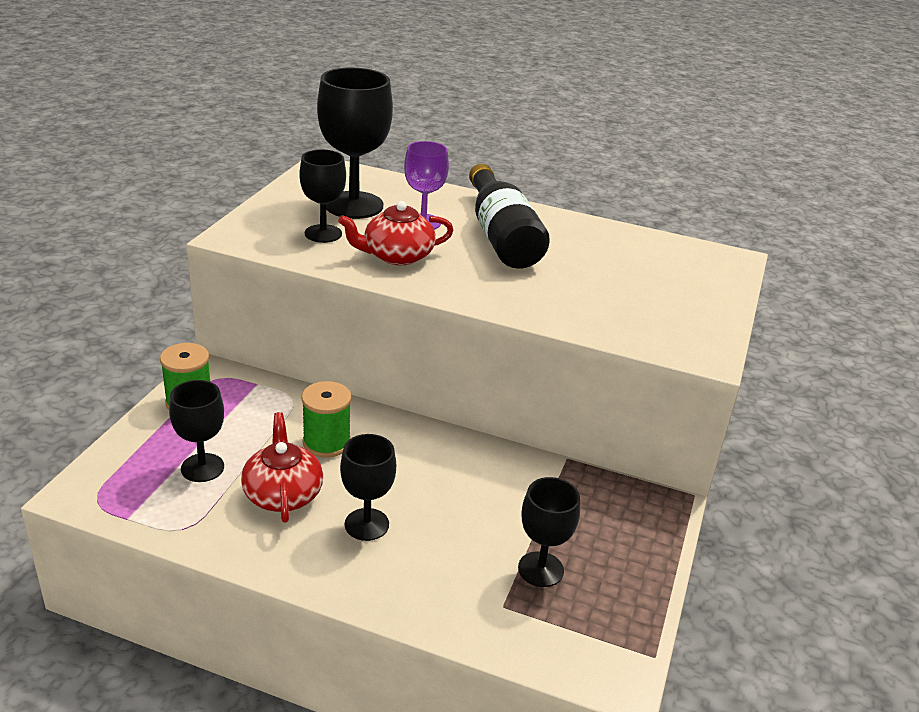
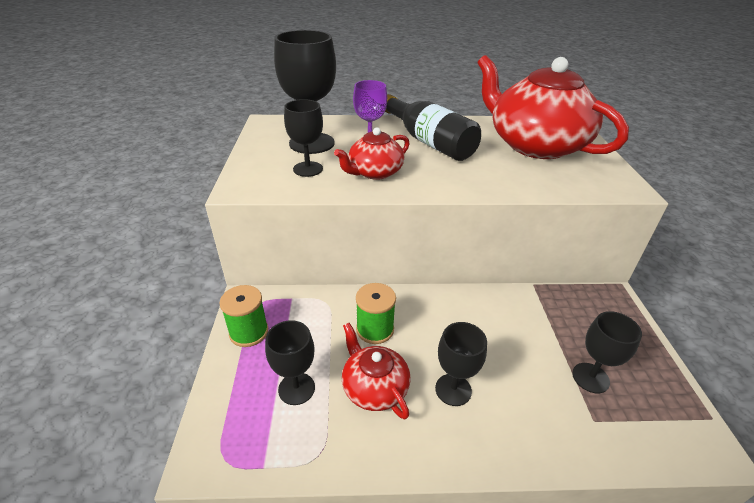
camera: 20 degrees left, 5 degrees up
(643, 274) = (534, 145): none -> red teapot

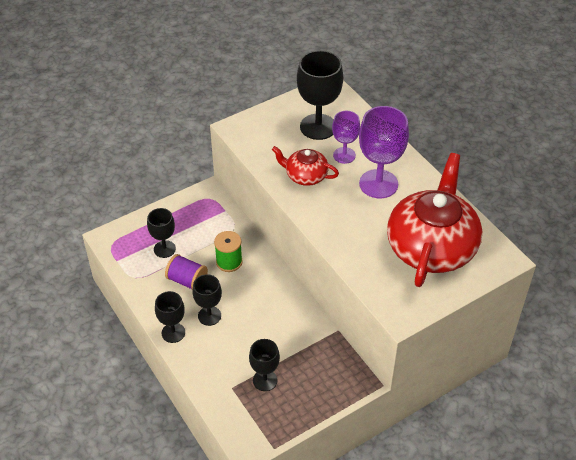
camera: 60 degrees right, 10 degrees up
(249, 332) = (186, 208): green spool -> none
(308, 169) = (282, 143): black goblet -> black goblet (173, 333)
(374, 387) = (187, 280): red teapot -> purple spool
(428, 141) = (378, 184): black bottle -> purple goblet

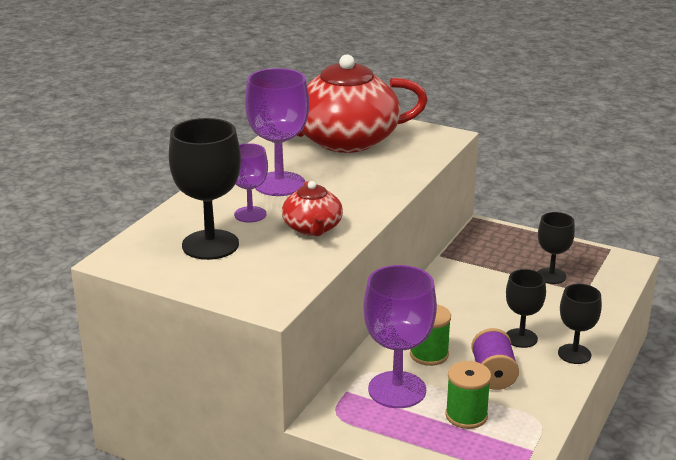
camera: 120 degrees left, 20 degrees down
(164, 249) = (466, 415): black goblet -> green spool
(209, 231) = (397, 390): none -> purple goblet

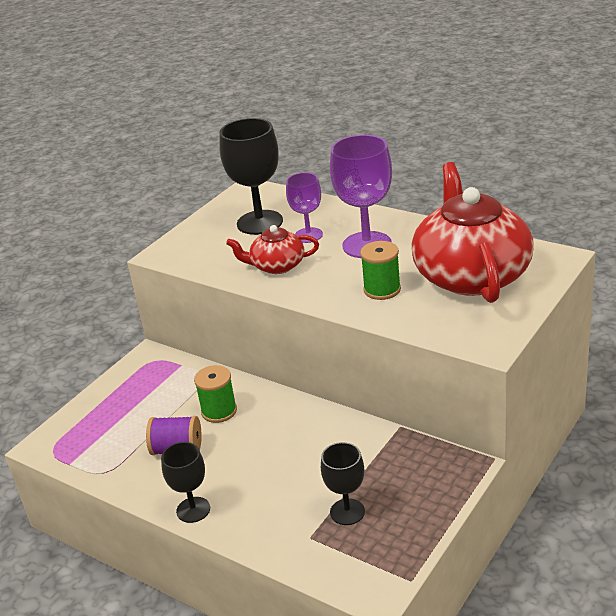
camera: 100 degrees right, 5 degrees up
(397, 390) = (174, 391): purple goblet -> none
(466, 415) = (127, 429): green spool -> green spool (382, 289)
(521, 338) = (230, 474): black goblet -> none

